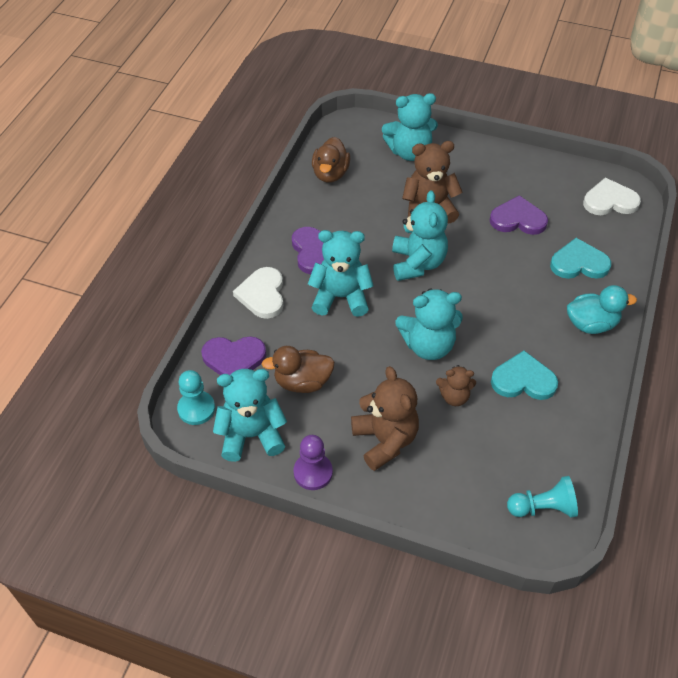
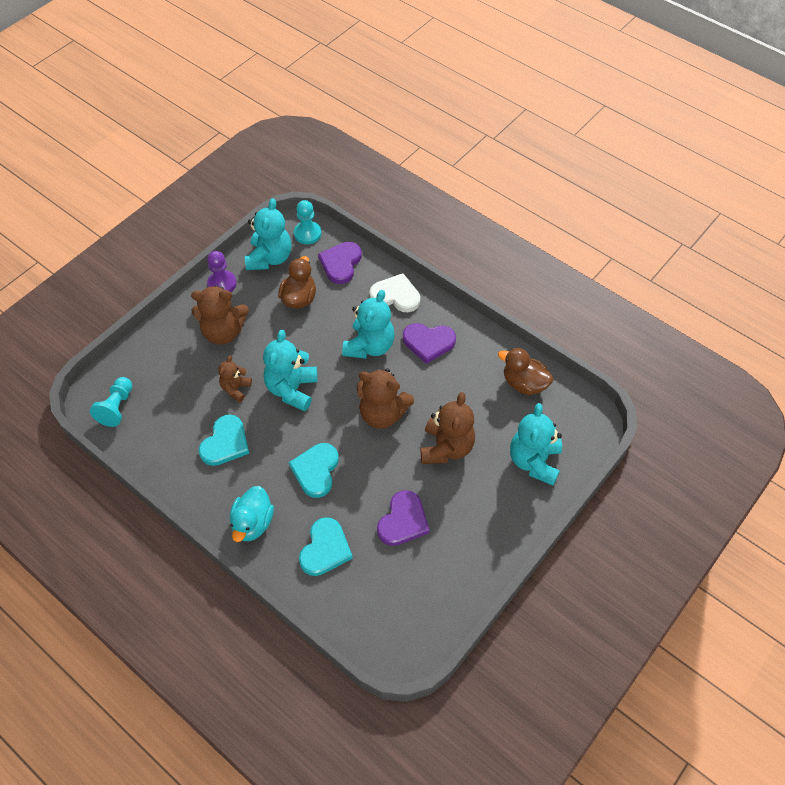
camera: 110 degrees right, 5 degrees up
(417, 263) = (382, 414): turquoise teddy bear -> brown teddy bear
(508, 294) = (316, 470): none -> turquoise heart
(610, 201) = (394, 624): white heart -> none

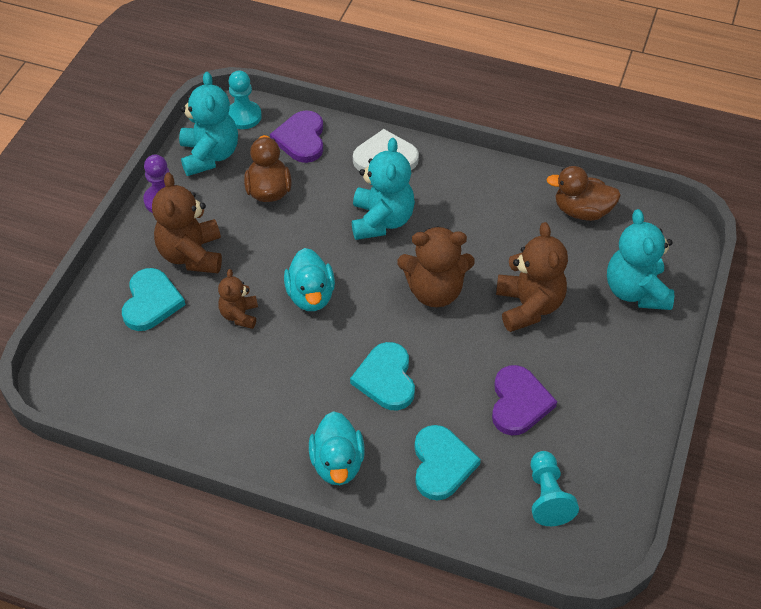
camera: 20 degrees left, 5 degrees down
(117, 407) = (94, 382): turquoise pawn -> turquoise pawn (547, 496)
(223, 332) = (192, 255): brown teddy bear -> brown teddy bear turned 105 degrees clockwise
(225, 443) = (257, 381): turquoise heart -> turquoise heart (151, 302)
(292, 389) = (311, 296): turquoise teddy bear -> turquoise duck
(428, 342) = (450, 197): purple heart -> none

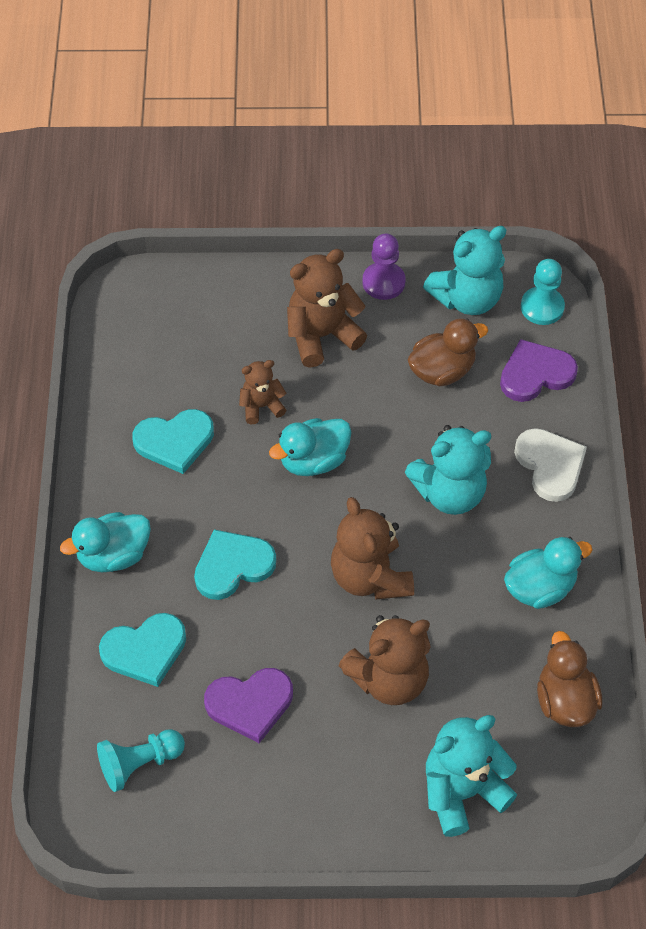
camera: 70 degrees right, 5 degrees up
(151, 302) = (246, 325): turquoise heart -> turquoise heart (174, 441)
(486, 195) = (540, 588): none -> turquoise duck

